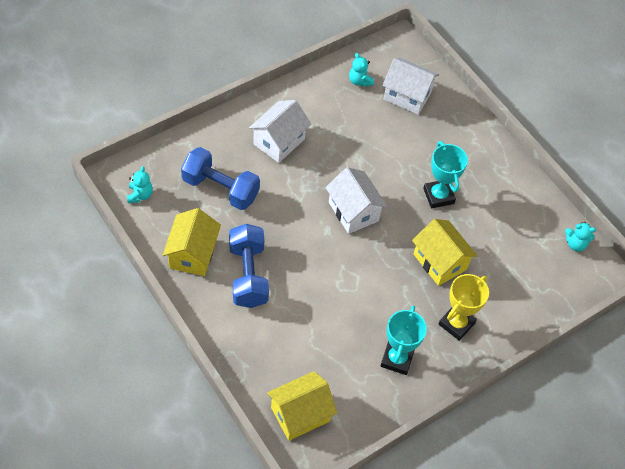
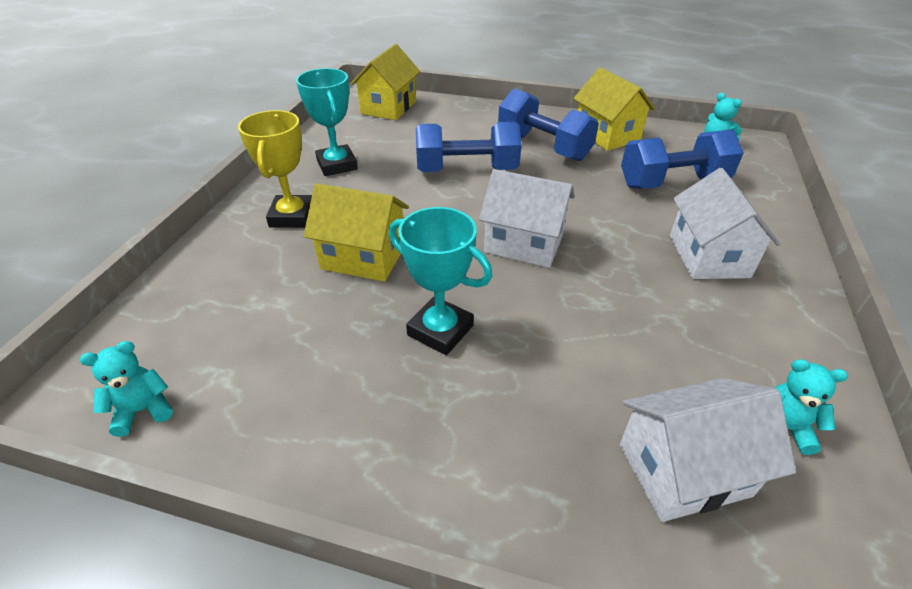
camera: 145 degrees right, 15 degrees down
(322, 289) = (467, 170): none -> blue dumbbell

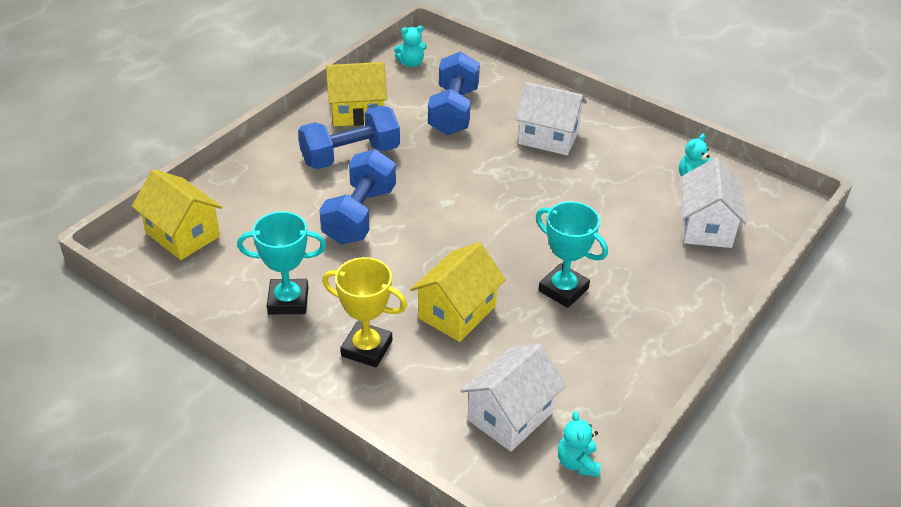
camera: 70 degrees left, 0 degrees up
(440, 330) = (563, 290): turquoise trophy -> turquoise trophy turned 75 degrees clockwise
(524, 243) = (487, 217): white house -> white house (510, 415)

